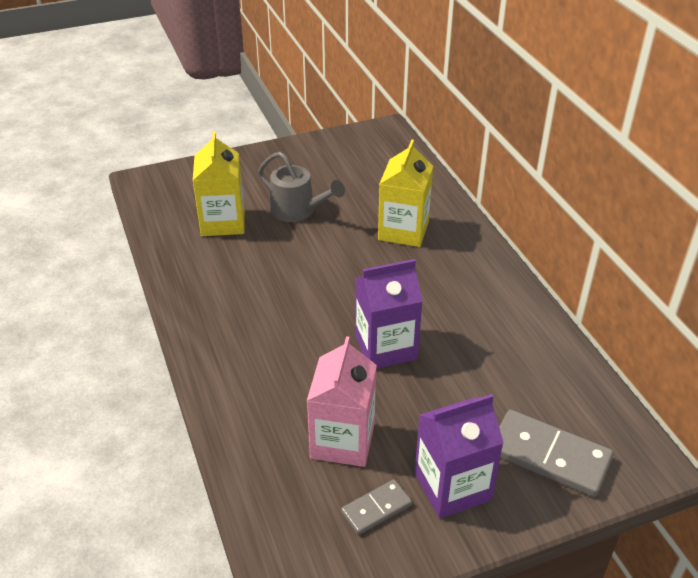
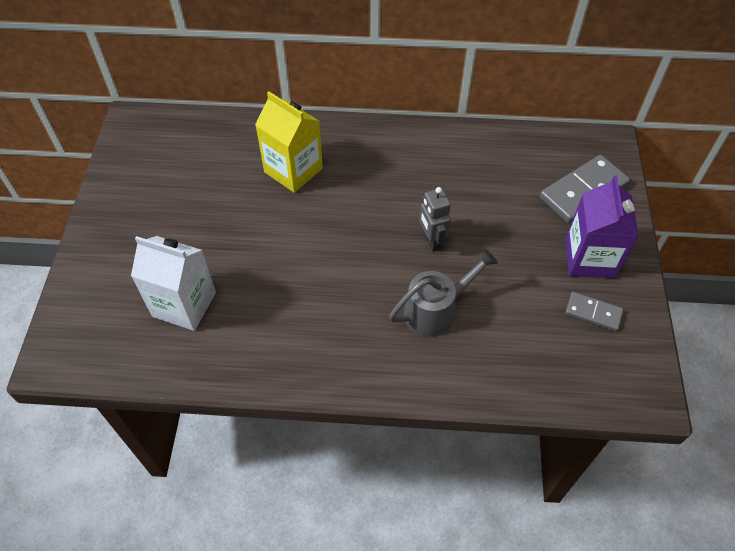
camera: 65 degrees left, 15 degrees up
(223, 222) = (184, 304): yellow carton -> white carton
(298, 211) = (210, 236): grey watering can -> grey watering can (436, 310)
(342, 440) = (519, 309): pink carton -> none
(376, 508) = (593, 313): grey domino -> grey domino turned 60 degrees counterclockwise
(385, 347) = (431, 241): purple carton -> grey robot

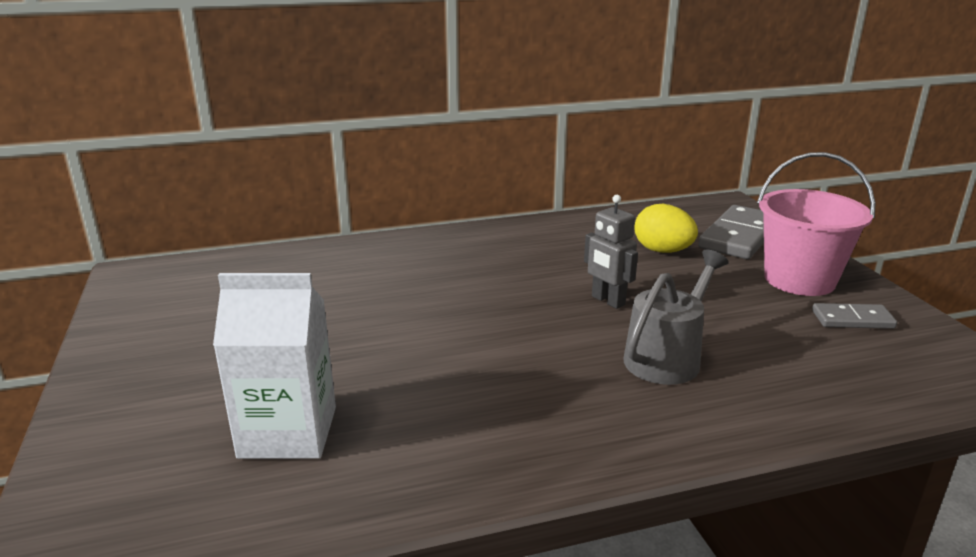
camera: 20 degrees left, 30 degrees down
(293, 170) = (386, 277): yellow carton -> none
(508, 194) = (662, 251): none -> yellow egg
(589, 258) = (799, 280): purple carton -> pink bucket

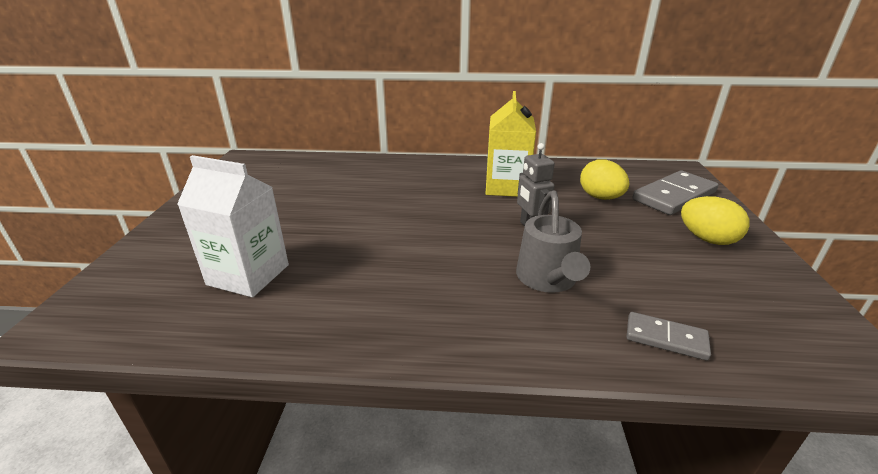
camera: 20 degrees right, 5 degrees up
(545, 255) = (506, 187): none -> yellow carton
(667, 357) = (548, 279): grey watering can -> grey watering can turned 120 degrees clockwise
(799, 280) = (707, 239): pink bucket -> yellow egg
(852, 319) = (737, 282): grey domino -> grey domino (666, 338)

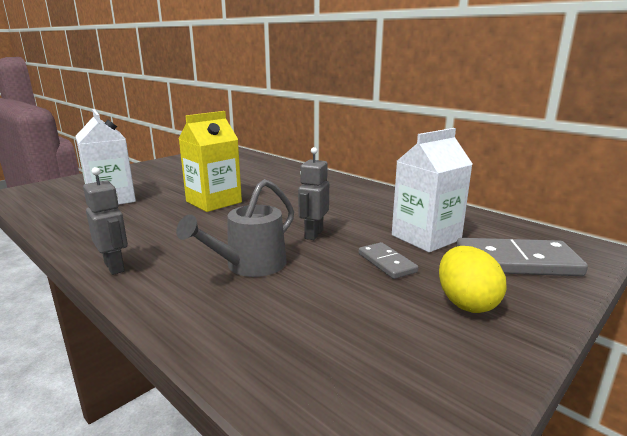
camera: 40 degrees right, 10 degrees down
(446, 346) = (115, 267): none -> grey robot
(506, 187) = (356, 206): yellow carton -> yellow carton (214, 202)
(600, 197) = (426, 237): yellow egg -> white carton
(666, 338) = (244, 337): grey domino -> grey domino (386, 263)

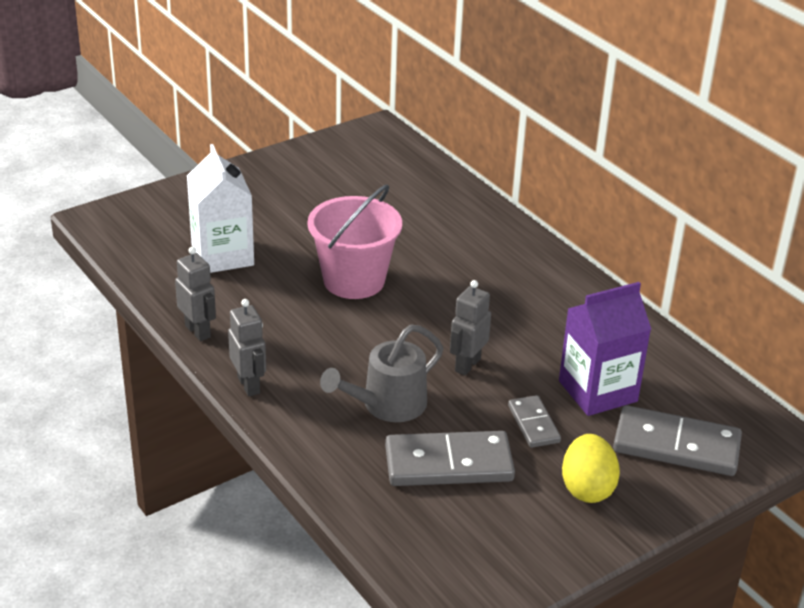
camera: 10 degrees right, 15 degrees up
(76, 238) = (198, 331): none -> grey robot
(214, 202) = (354, 280): yellow carton -> pink bucket
(321, 301) = (448, 463): none -> grey domino
(426, 237) = (597, 391): white carton -> purple carton

